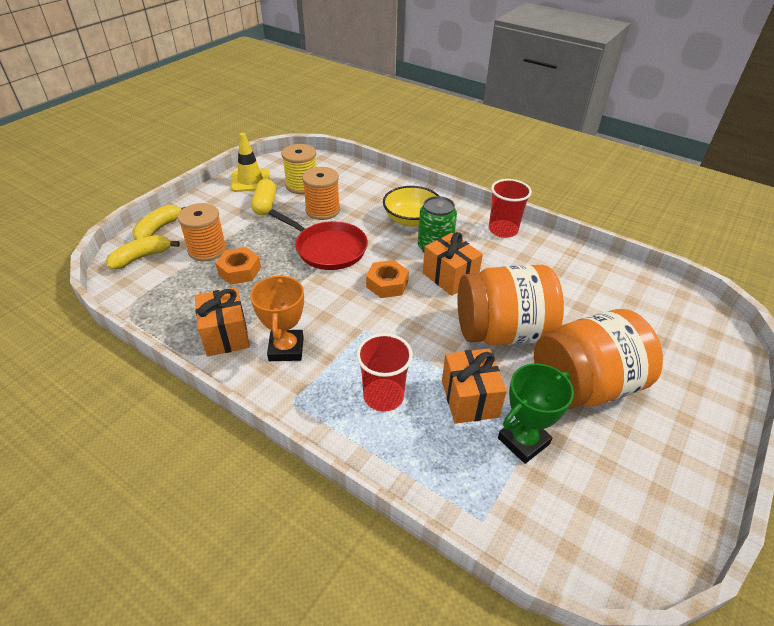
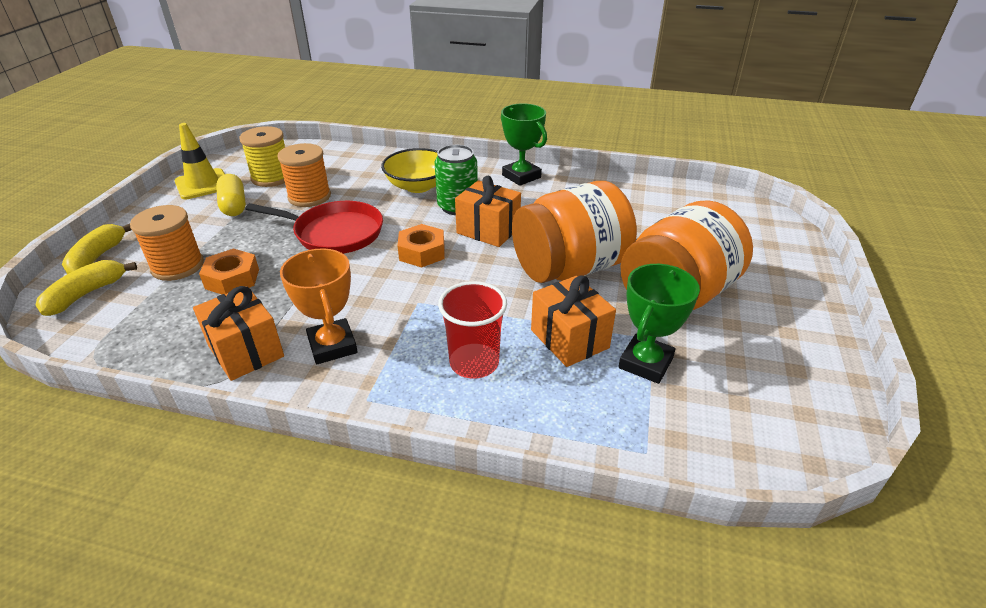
camera: 20 degrees left, 5 degrees down
(503, 230) = (521, 176): red cup -> green trophy

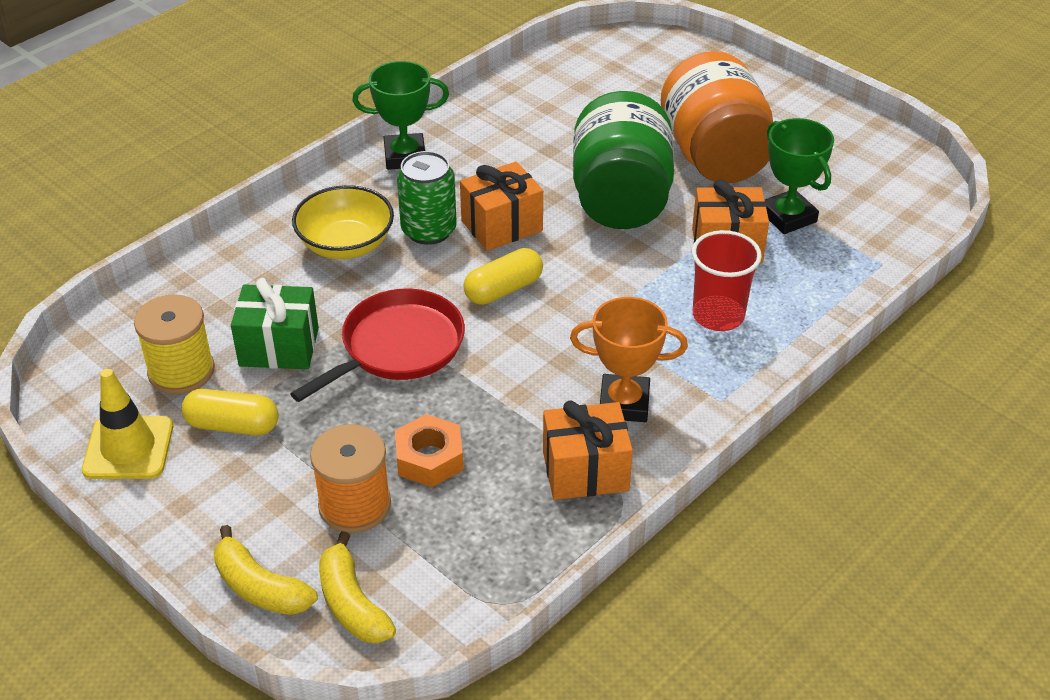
camera: 60 degrees left, 5 degrees up
(309, 197) = (279, 347): orange spool -> green gift
(422, 252) = (503, 289): orange nut -> yellow capsule
(570, 268) = (620, 199): orange jar -> green jar

